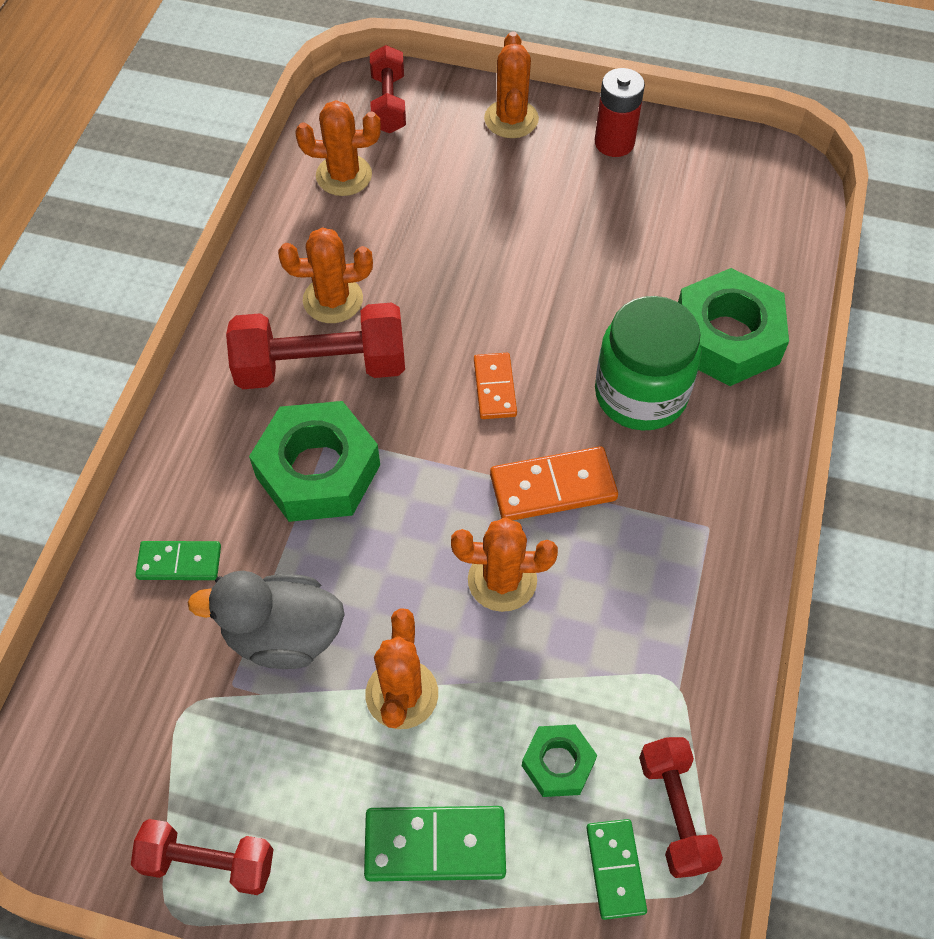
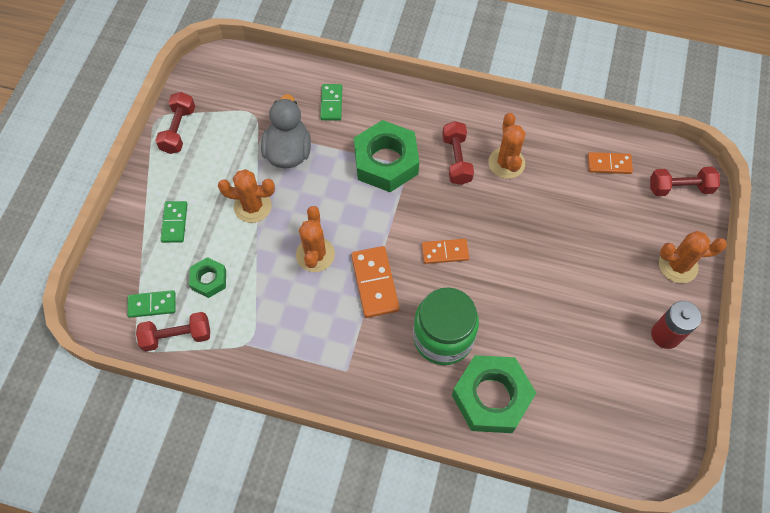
camera: 90 degrees right, 5 degrees up
(321, 367) = (456, 159): red dumbbell -> red dumbbell, size x0.61
(344, 175) = (609, 164): orange cactus -> orange domino
(435, 845) = (174, 223): green domino -> green domino, size x0.65

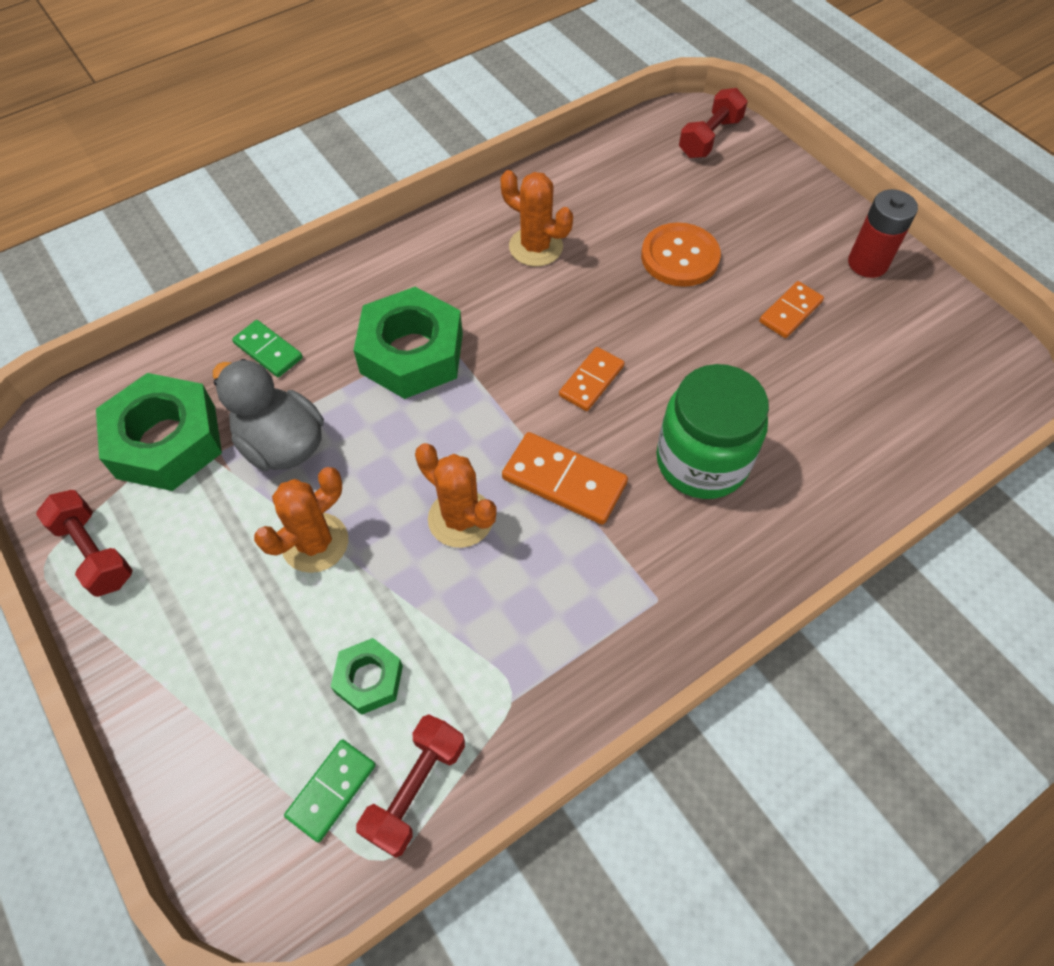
camera: 50 degrees left, 5 degrees down
(174, 223) = (233, 663): green domino -> none
(456, 159) = (483, 286): red dumbbell -> none
(491, 397) = (819, 467): green nut -> green nut (166, 441)
(570, 235) = (680, 257): none -> orange button
(609, 164) = (627, 168): orange domino -> orange domino (790, 312)
(678, 265) = (796, 199): orange cactus -> none

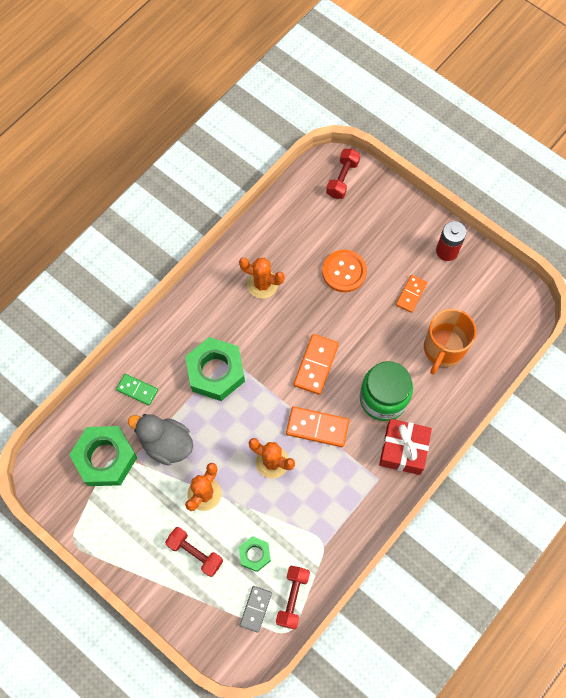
camera: 15 degrees left, 10 degrees up
(94, 552) = (96, 528): red dumbbell -> red dumbbell (195, 553)
(331, 790) = (255, 609): green domino -> grey domino
(591, 381) = (316, 365): orange domino -> orange domino, size x1.53
(720, 558) = (403, 450): none -> red gift
(834, 406) = (443, 349): none -> orange mug

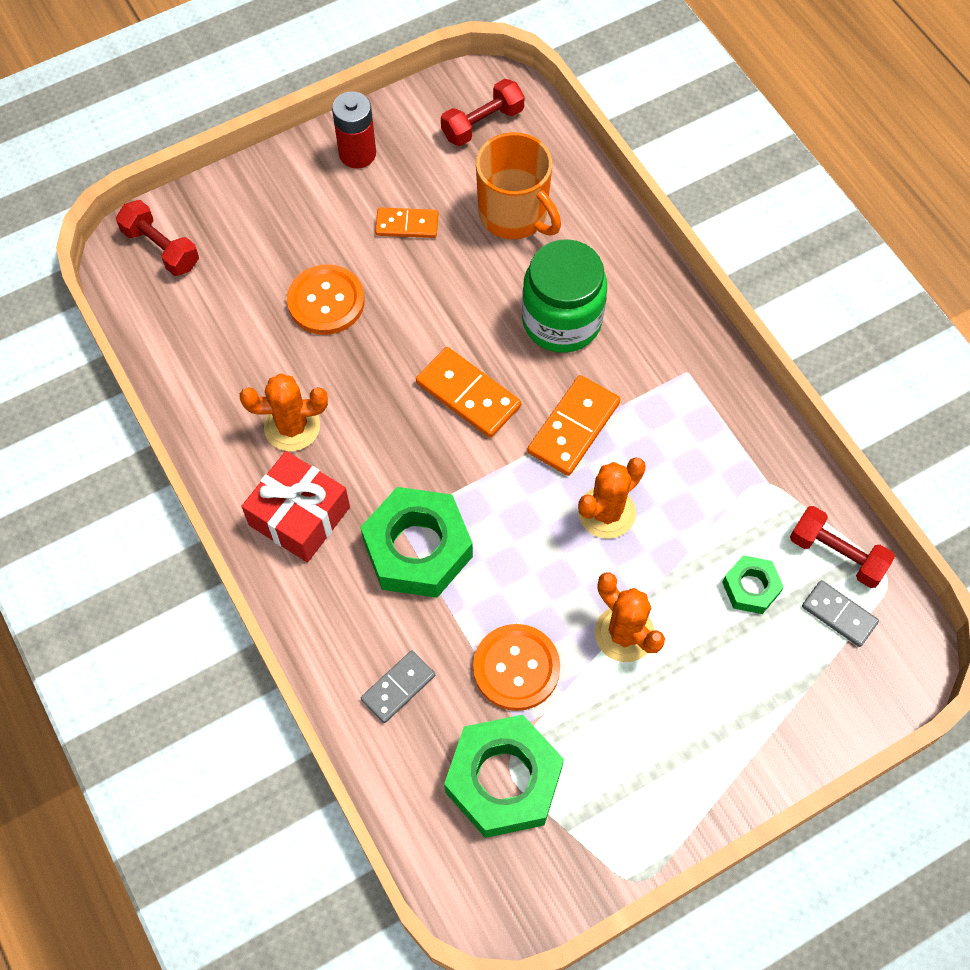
camera: 70 degrees left, 5 degrees down
(137, 390) = (398, 687): green domino -> grey domino
(166, 444) = (516, 668): grey duck -> orange button
(195, 553) = (720, 680): red dumbbell -> red dumbbell (482, 124)
(262, 284) = (292, 427): orange cactus -> orange cactus turned 45 degrees clockwise
(403, 450) = (653, 323): red gift -> red gift (299, 516)
(411, 294) = (407, 225): orange domino -> orange domino turned 45 degrees counterclockwise

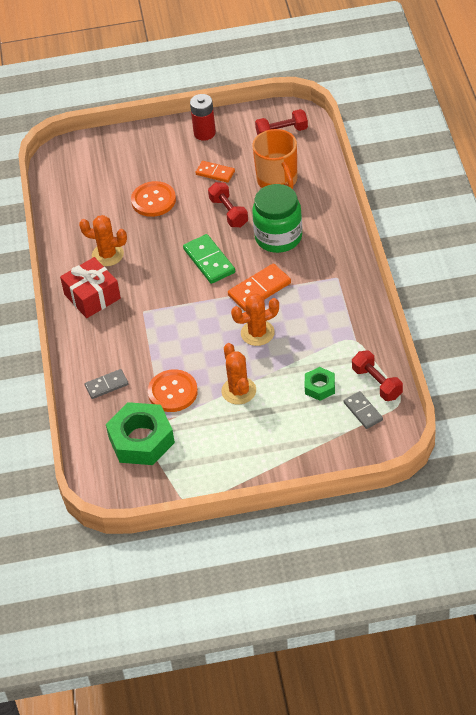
camera: 25 degrees right, 15 degrees down
(161, 248) = (78, 157): red dumbbell -> red dumbbell (228, 212)
(418, 549) = (147, 326): green nut -> none
(468, 394) = (209, 261): orange domino -> green domino

